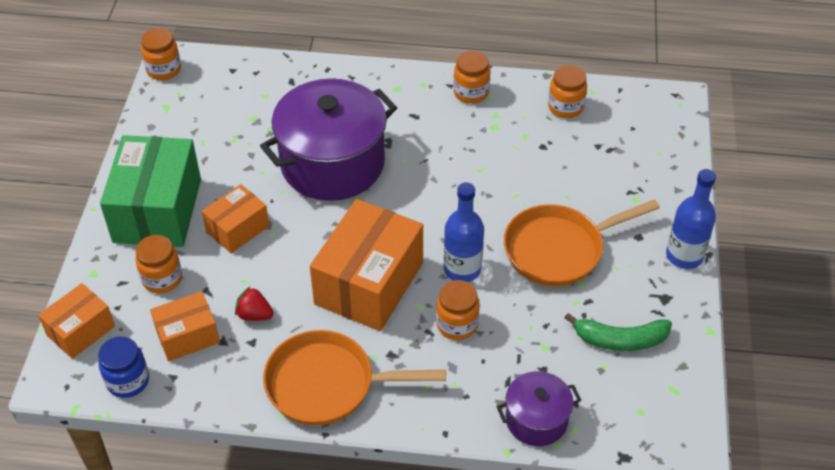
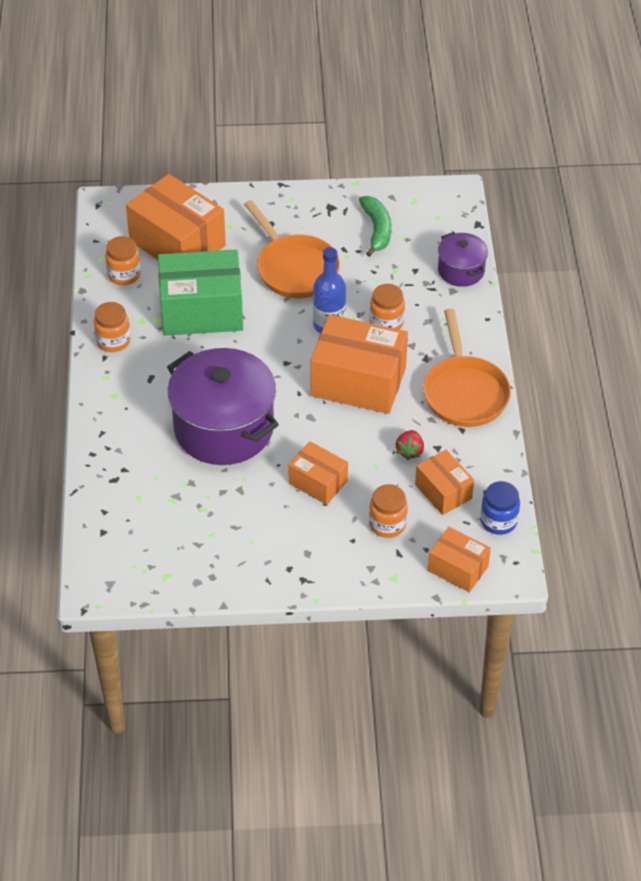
camera: 100 degrees left, 0 degrees up
(158, 210) = (308, 547): green box -> green box (201, 310)
(164, 70) = (110, 592): orange jar -> none
(610, 152) = (177, 243): none -> orange box
(684, 256) = (285, 197): blue bottle -> none

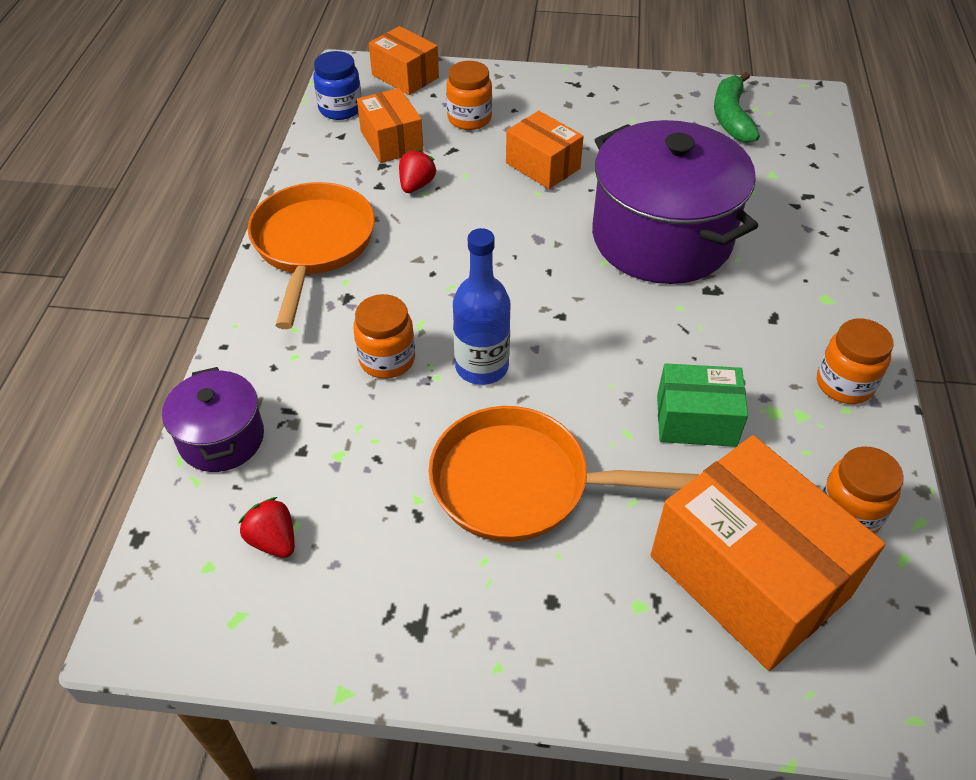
camera: 170 degrees left, 0 degrees up
(201, 310) = (696, 420): green box -> green box, size x0.55
(294, 268) = (520, 483): orange pan -> orange pan turned 60 degrees counterclockwise
(358, 382) = (459, 275): orange box -> none
(376, 230) = (340, 552): green banana -> green banana (731, 117)
(411, 230) = (273, 540): none -> red strawberry

